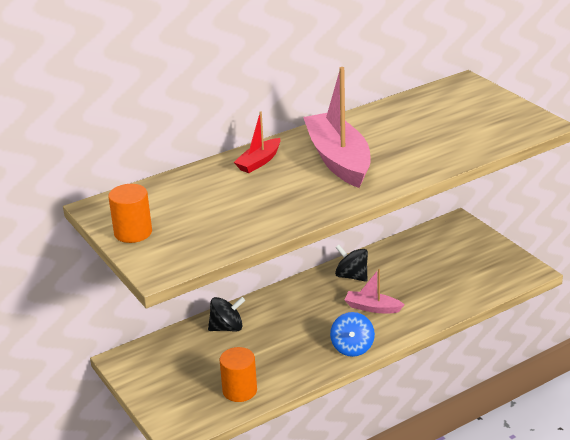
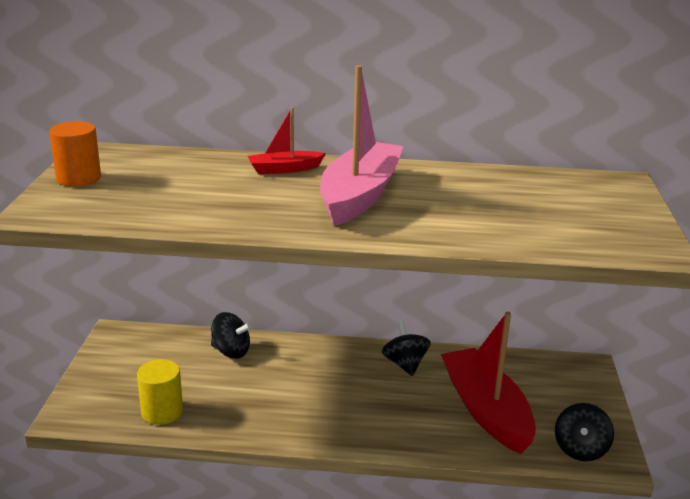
camera: 35 degrees right, 5 degrees down
(239, 390) = (162, 412): orange cylinder -> yellow cylinder
(352, 348) = (313, 431): blue spinning top -> none
(372, 308) = (385, 404): pink boat -> none
(433, 280) = (486, 410): none -> red boat
(508, 275) = (580, 449): none -> black spinning top

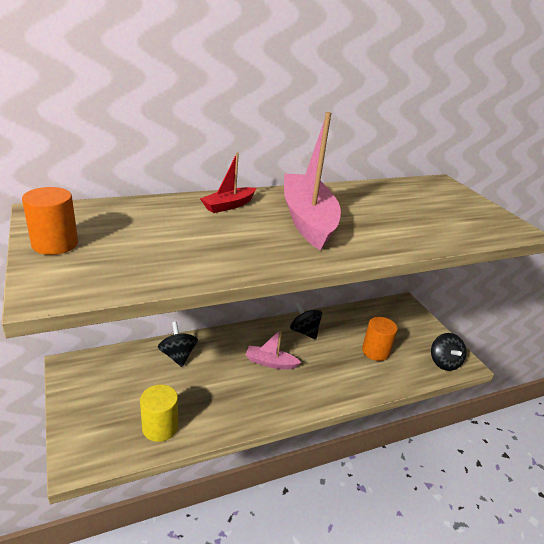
camera: 30 degrees left, 5 degrees up
(231, 351) = (178, 355): black spinning top -> black spinning top turned 105 degrees counterclockwise
(332, 386) = (270, 362): none -> pink boat
(486, 410) = (375, 351): red boat -> orange cylinder

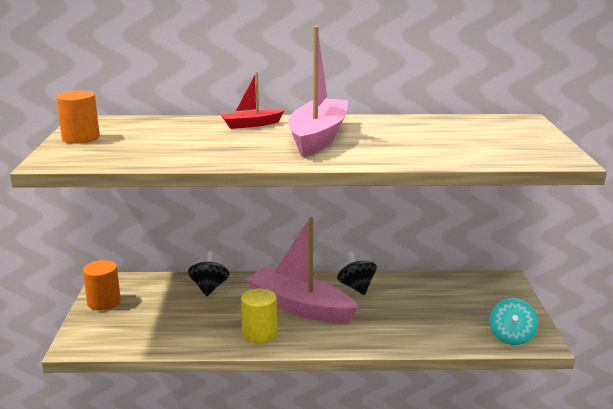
camera: 25 degrees right, 10 degrees down
(160, 427) = (158, 335): yellow cylinder -> yellow cylinder (259, 334)
(270, 362) = (299, 307): pink boat -> pink boat, size x2.00
(375, 351) = (429, 315): orange cylinder -> orange cylinder (104, 302)
(444, 362) = (511, 337): black spinning top -> turquoise spinning top

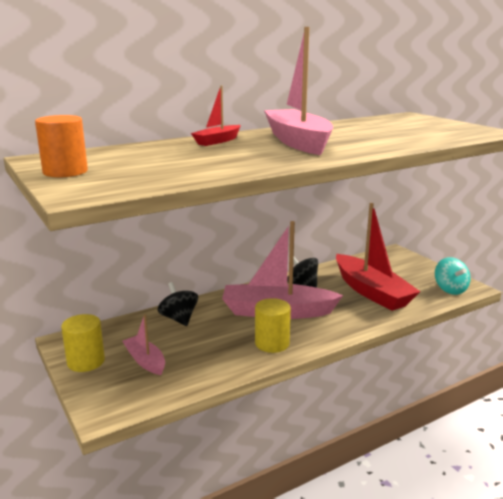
camera: 30 degrees left, 0 degrees up
(104, 302) = (86, 361): orange cylinder -> yellow cylinder
(145, 316) = (145, 361): none -> pink boat
(418, 314) = (371, 292): none -> red boat

